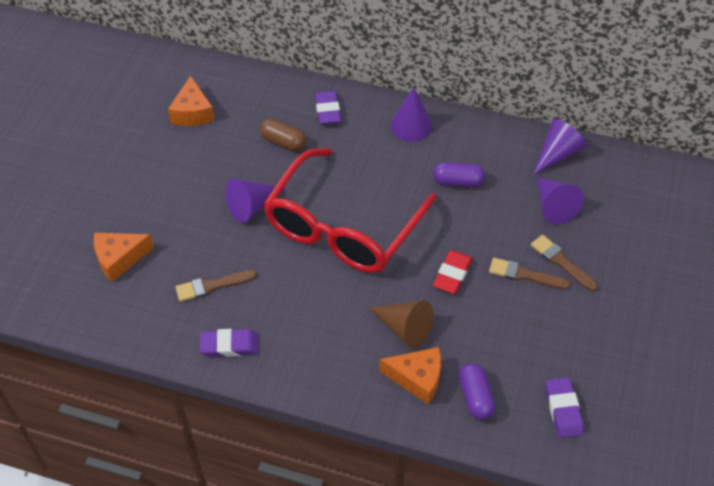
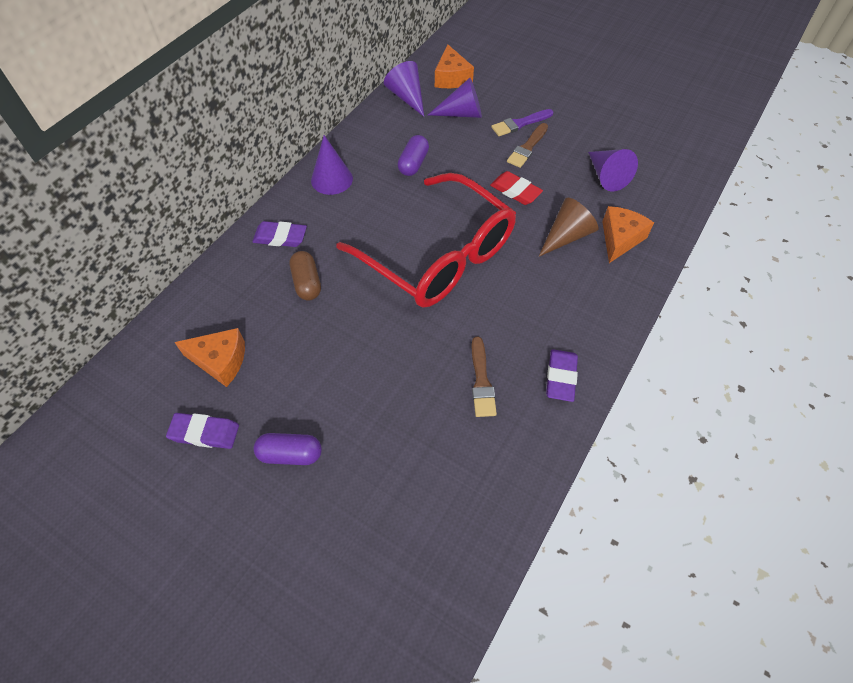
camera: 75 degrees left, 5 degrees up
(119, 259) = (418, 473): orange cheese -> orange cheese (451, 78)
(252, 206) = (386, 326): purple cone -> purple cone (606, 176)
(283, 142) = (307, 283): brown capsule -> brown capsule turned 60 degrees counterclockwise
(475, 397) = (643, 206): purple capsule -> purple capsule (290, 454)
(561, 262) = (520, 124): brown brush -> purple brush
(563, 409) = (659, 159): purple eraser -> purple eraser (204, 433)

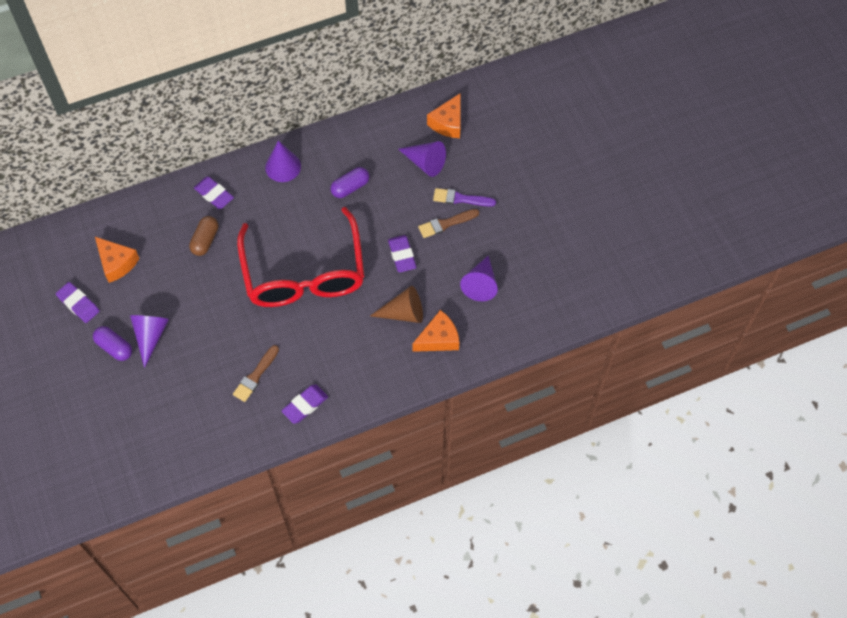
camera: 35 degrees right, 5 degrees up
(407, 97) = (397, 122): purple cone -> purple cone (150, 336)
(515, 191) = (402, 255): red eraser -> purple eraser

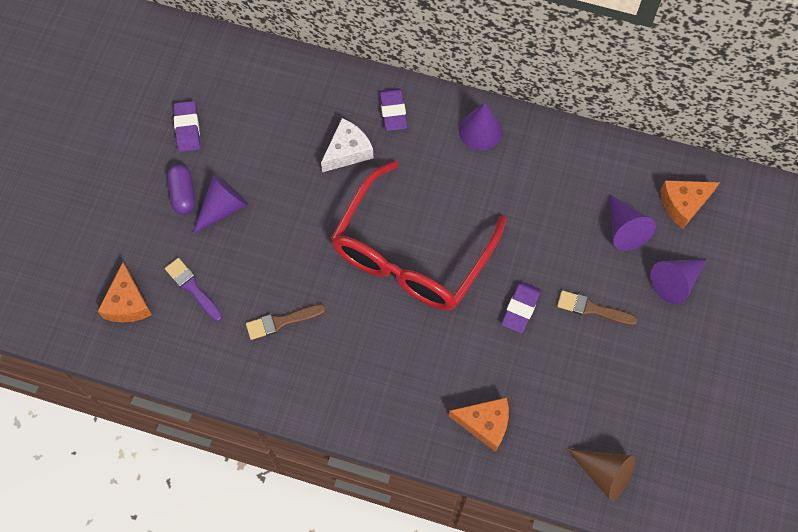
camera: 40 degrees right, 5 degrees up
(117, 263) = (252, 114): orange cheese -> orange cheese (128, 303)
(205, 240) = (347, 151): brown capsule -> white cheese
(305, 405) = (302, 388): purple eraser -> none
(350, 187) = (528, 200): purple capsule -> none
(403, 313) = (472, 369): brown cone -> brown cone (604, 473)
(461, 199) = (630, 294): purple brush -> purple brush (192, 288)
(480, 284) = (575, 400): purple cone -> purple cone (675, 282)

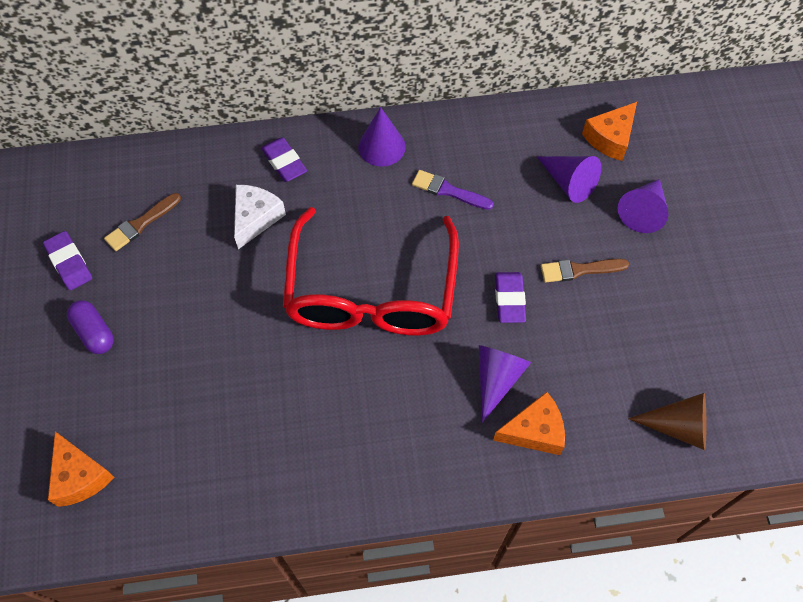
camera: 25 degrees left, 5 degrees down
(192, 288) = (149, 427): purple brush -> purple brush (448, 191)
(222, 208) = (145, 329): purple cone -> purple cone (496, 379)
(282, 321) = (266, 420): brown brush -> brown brush (141, 224)

